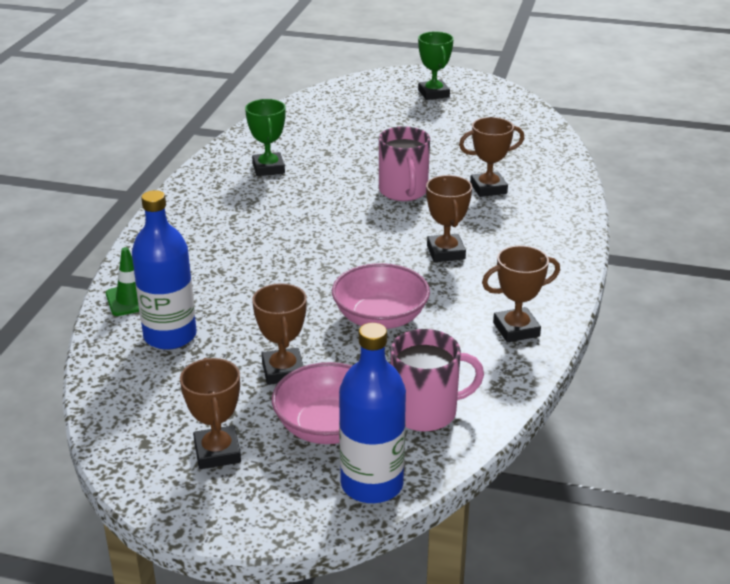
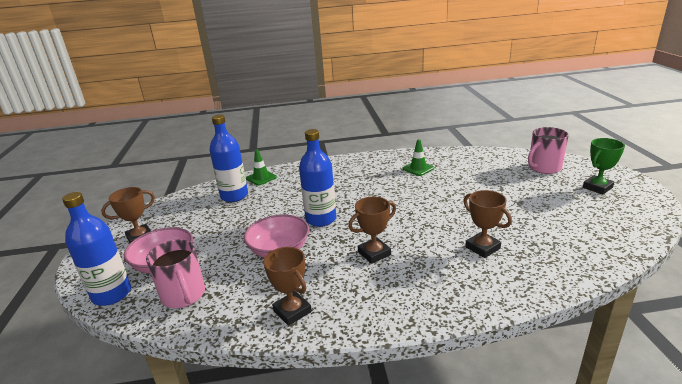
camera: 70 degrees right, 5 degrees down
(268, 168) = (418, 168): green trophy -> green traffic cone
(283, 371) = (213, 235): brown trophy -> none
(330, 271) = (321, 219): none -> blue bottle
(403, 191) = (439, 216): pink mug -> pink mug (543, 168)

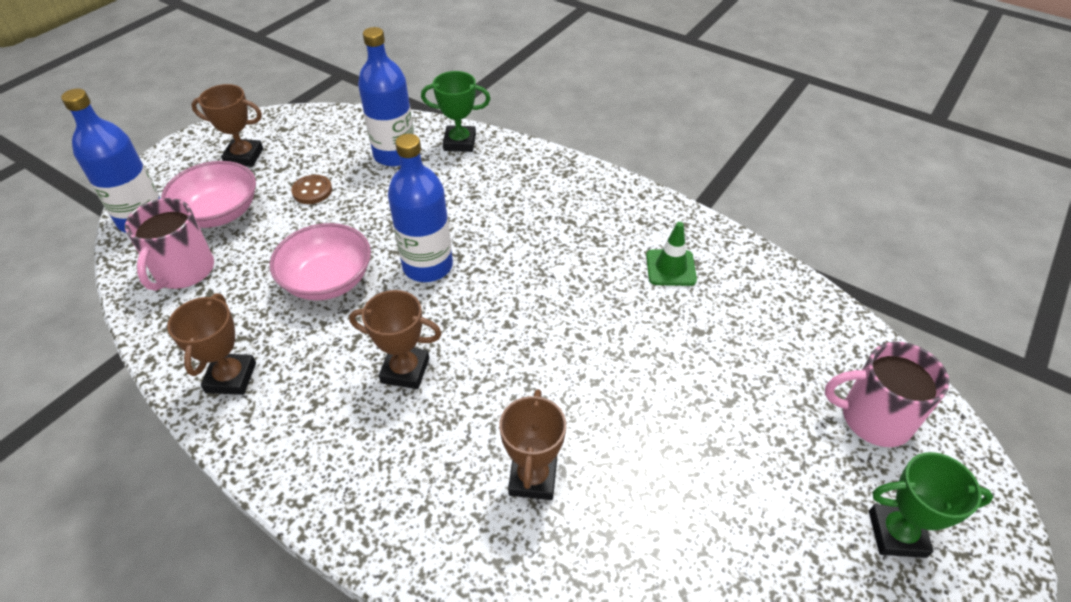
camera: 40 degrees right, 20 degrees up
(210, 228) = (312, 191): none -> brown button
(261, 178) = (460, 142): green traffic cone -> green trophy

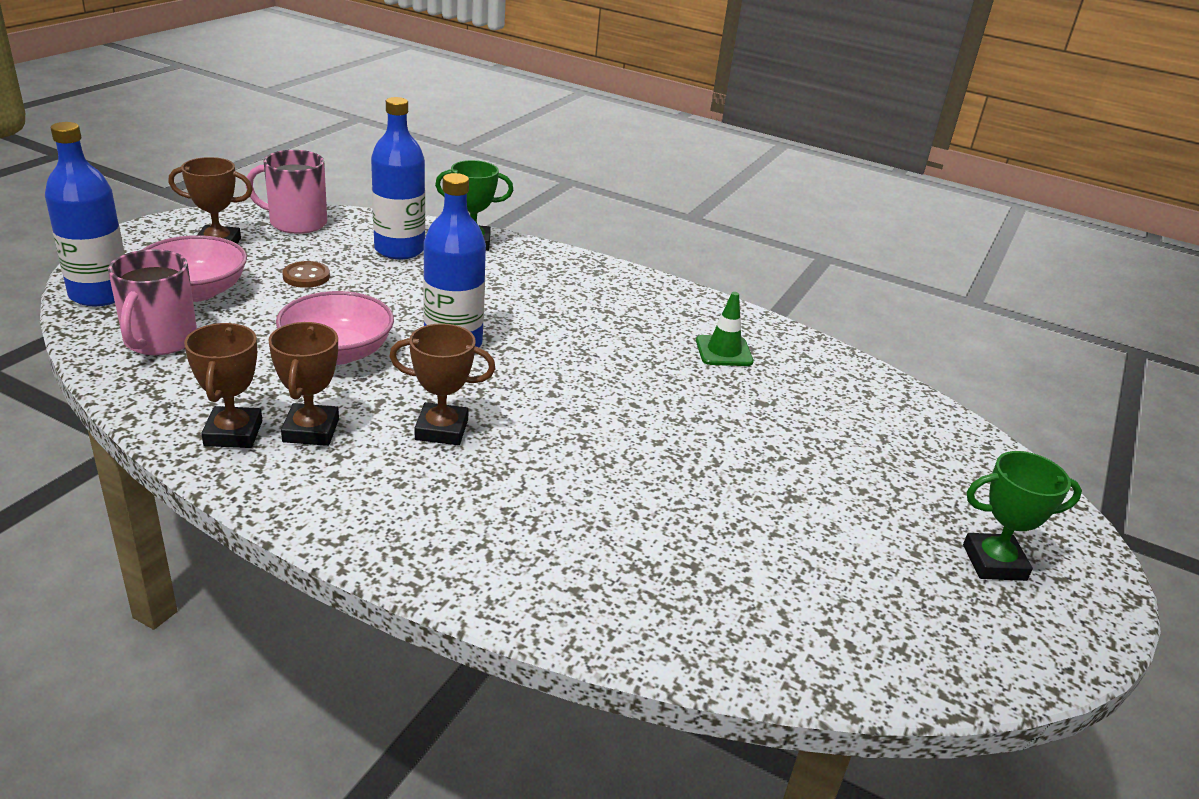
camera: 10 degrees left, 15 degrees down
(533, 478) = (602, 519): brown trophy -> brown trophy (311, 430)
(874, 418) = (955, 473): pink mug -> pink mug (296, 223)

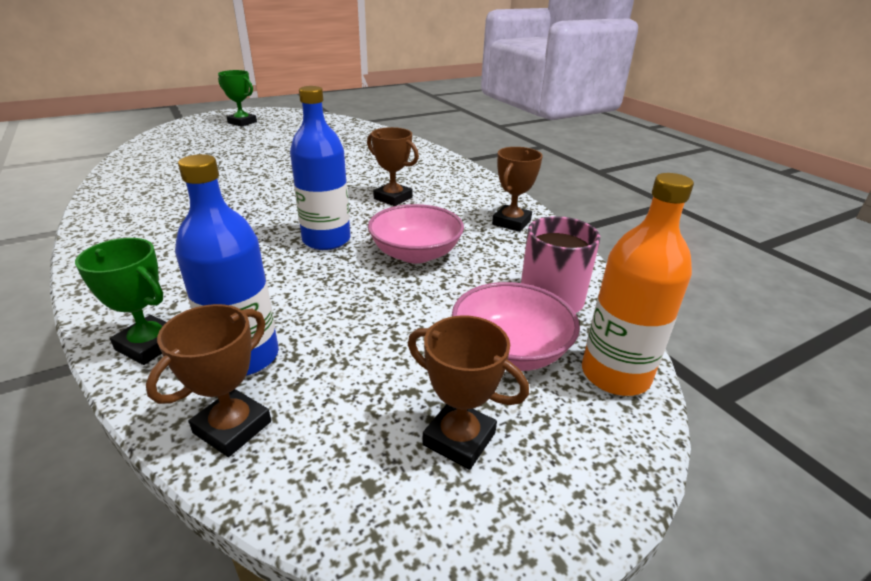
camera: 145 degrees left, 0 degrees up
(100, 294) = (615, 374): blue bottle -> orange bottle
(296, 223) = (318, 466): pink mug -> none
(306, 276) = (384, 341): brown button -> none
(311, 430) = (466, 214): brown trophy -> brown trophy (232, 427)
(724, 351) = (165, 194): green traffic cone -> none

